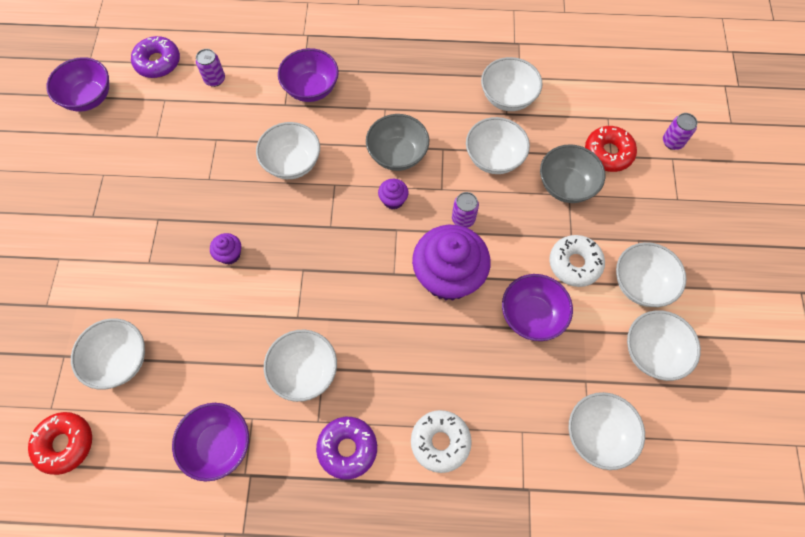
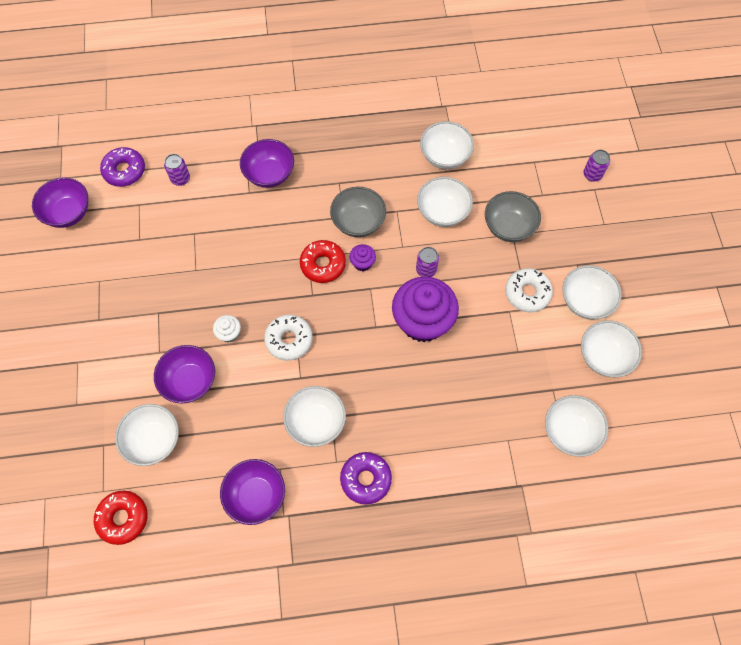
camera: 10 degrees left, 0 degrees up
(229, 254) = (229, 333): purple cupcake -> white cupcake
(292, 163) = (267, 244): white bowl -> none
(440, 442) = (442, 460): white donut -> white donut (289, 340)
(532, 316) = (499, 343): purple bowl -> purple bowl (190, 381)
(608, 153) = (539, 193): red donut -> red donut (323, 264)

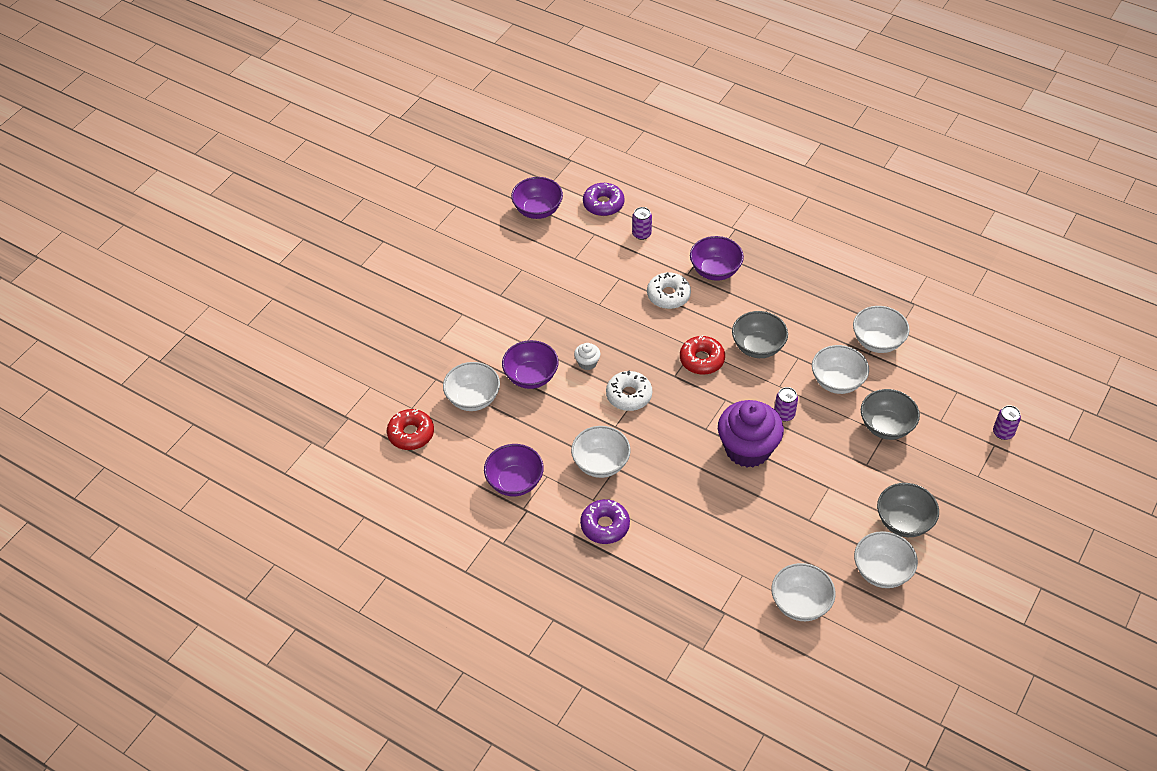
camera: 40 degrees right, 15 degrees down
(362, 263) = (735, 378): purple cupcake -> none
(527, 293) = (857, 484): white donut -> white donut (668, 295)
(585, 301) = (904, 522): white bowl -> grey bowl

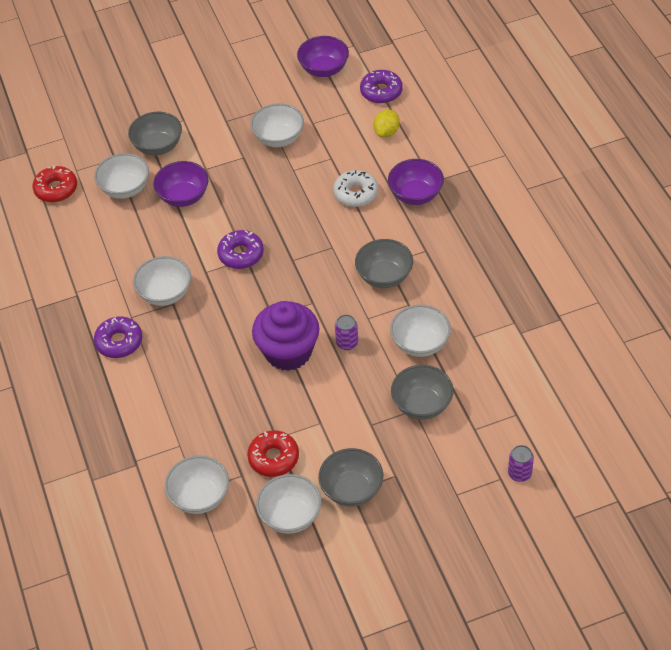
camera: 40 degrees right, 0 degrees up
(463, 347) = (158, 146): none -> grey bowl
(515, 482) = (90, 268): purple bowl -> none
(587, 363) = (236, 210): white cupcake -> none
(629, 395) = (241, 254): white donut -> purple donut
(641, 234) = (386, 132): purple can -> yellow lemon
(702, 360) = (327, 260): red donut -> red donut (273, 458)
(877, 341) = (491, 331): white bowl -> white bowl (279, 138)

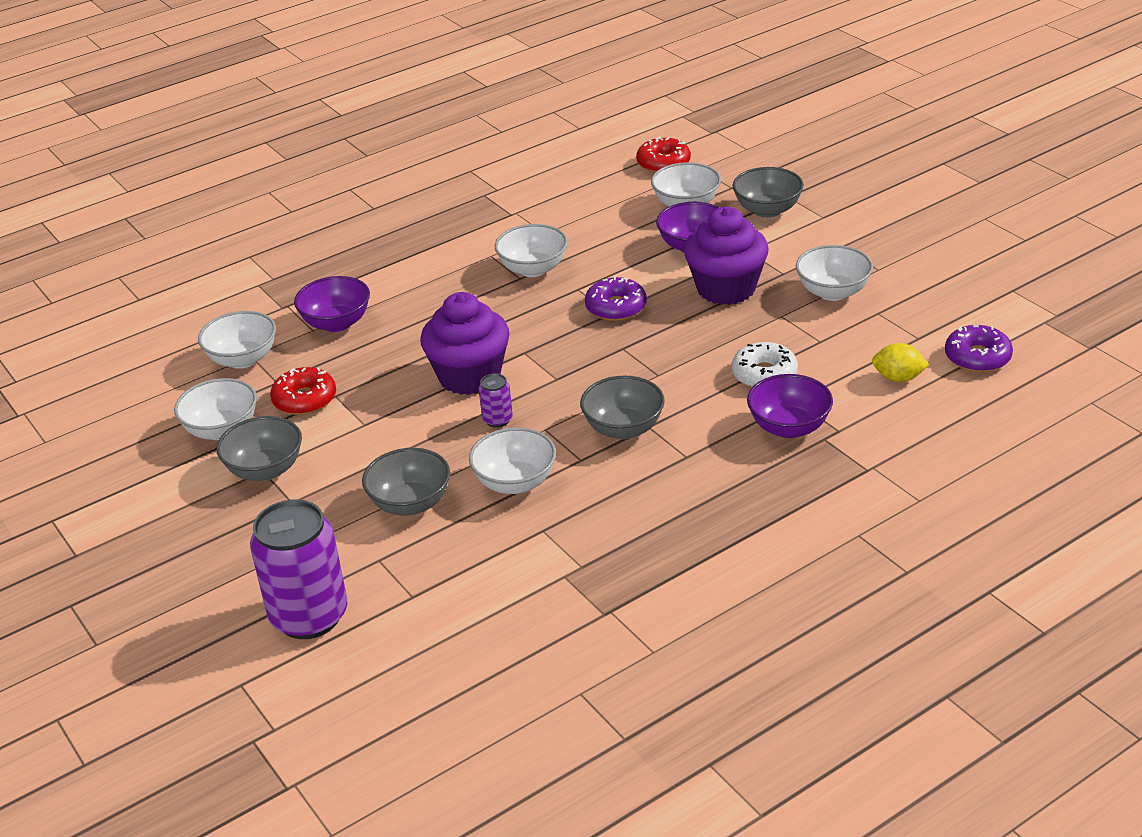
camera: 75 degrees right, 15 degrees down
(119, 342) = (451, 256): purple donut -> none
(247, 190) = (726, 288): none -> purple cupcake
(324, 69) = (988, 300): purple bowl -> purple bowl (336, 323)
(519, 473) = (309, 616): purple can -> purple can, size x2.28

